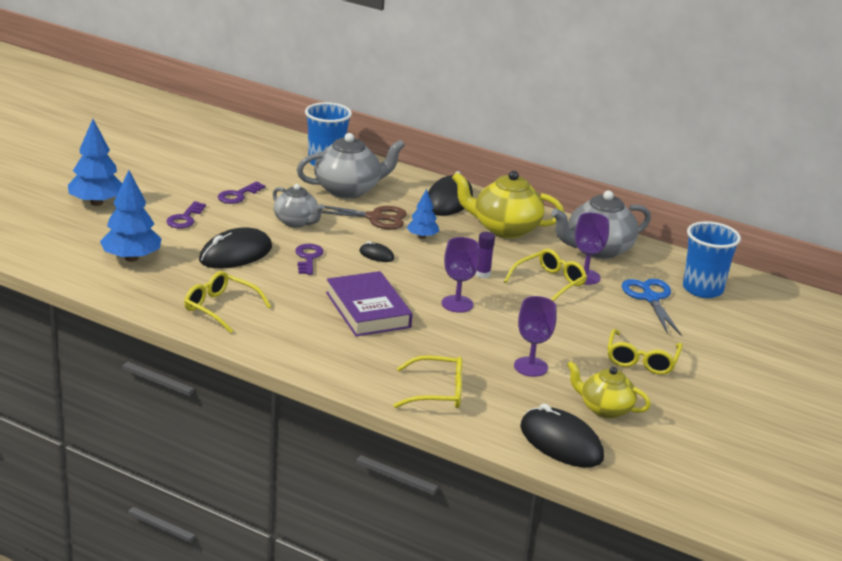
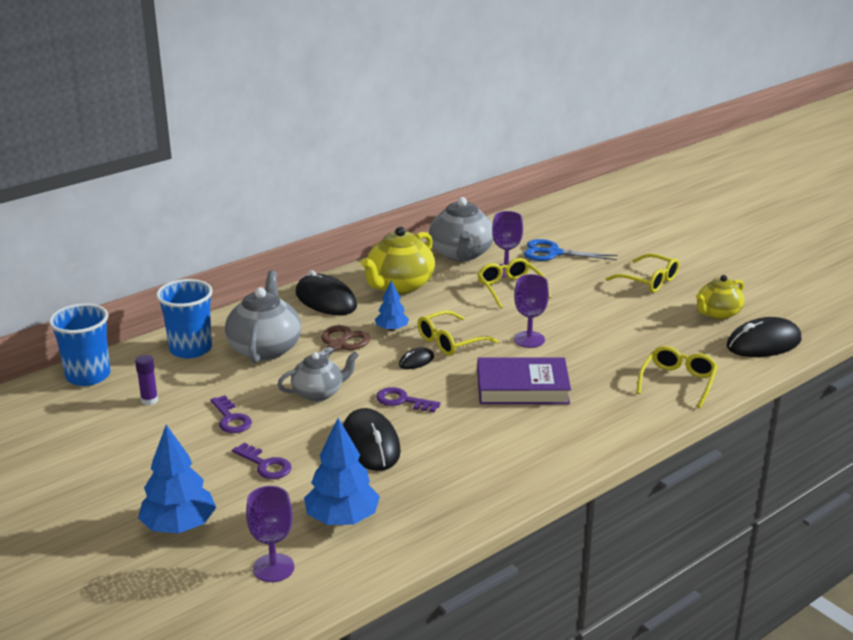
camera: 65 degrees left, 0 degrees up
(220, 308) = (485, 474): yellow glasses -> yellow glasses (450, 342)
(482, 274) = (480, 315): purple glue stick -> purple glue stick (149, 400)
(530, 367) = (647, 329): purple goblet -> purple goblet (273, 568)
(702, 289) = (547, 229): blue cup -> blue cup (88, 376)

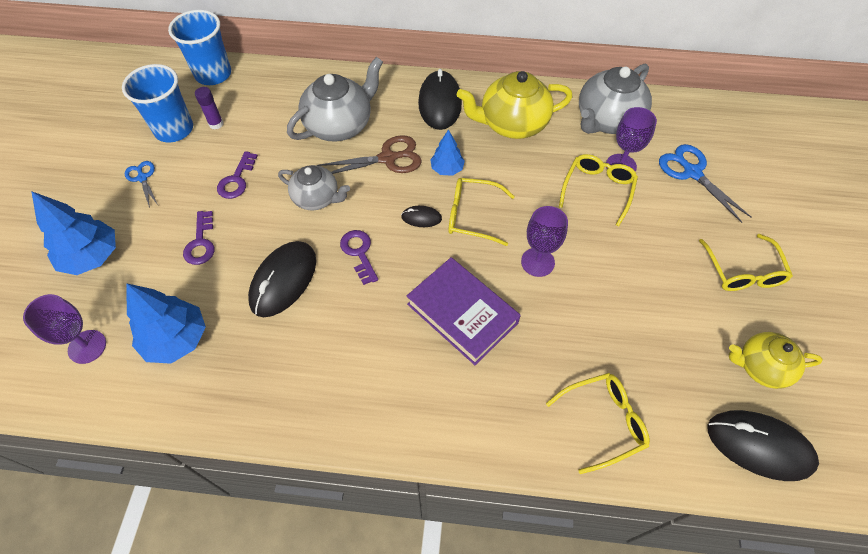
camera: 45 degrees right, 30 degrees up
(138, 463) = (142, 178): none -> blue scissors
(190, 349) = (296, 91): blue cup -> blue cup (174, 129)

